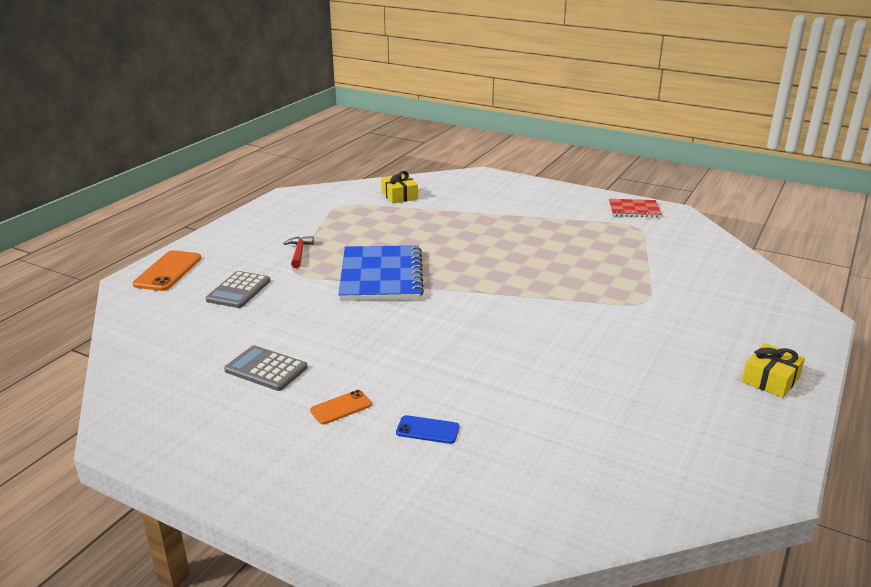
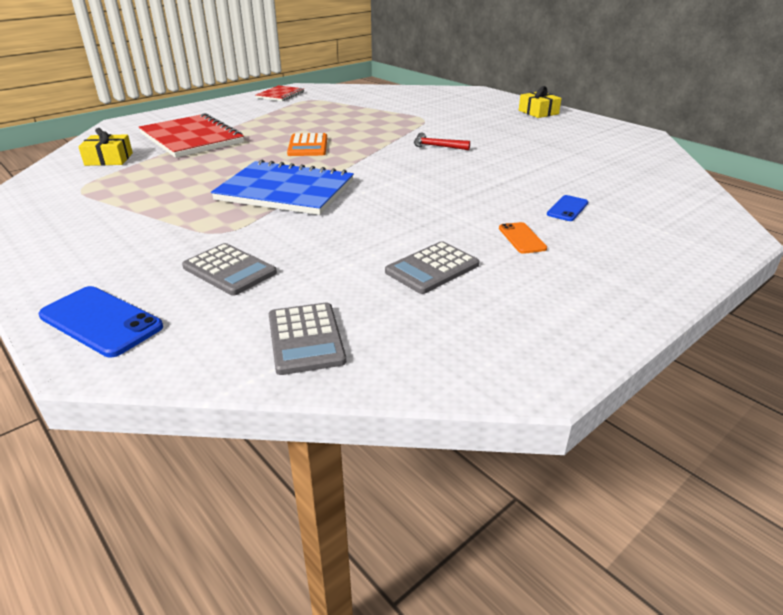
camera: 70 degrees left, 5 degrees up
(158, 338) = (305, 338): none -> grey calculator
(168, 271) = (101, 321): orange phone -> blue phone
(299, 253) = (174, 224): red hammer -> red hammer (437, 146)
(468, 209) = (191, 138): none -> red notebook
(494, 259) = (308, 146): none -> orange calculator

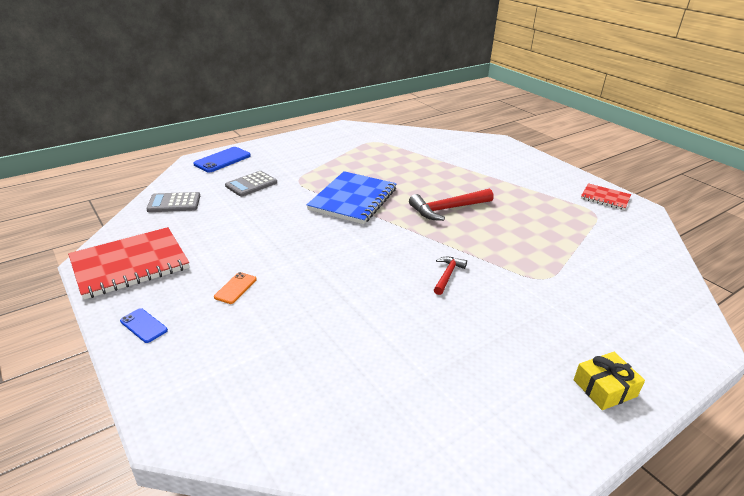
camera: 95 degrees right, 0 degrees up
(109, 159) = (421, 144): yellow gift -> none
(191, 138) = (464, 165): red notebook -> red notebook (130, 264)
(308, 146) = (448, 209): orange calculator -> red hammer
(432, 268) = (216, 244): grey calculator -> none
(522, 238) = (235, 288): orange phone -> orange phone turned 60 degrees counterclockwise
(567, 208) = (276, 326): blue phone -> blue phone (143, 325)

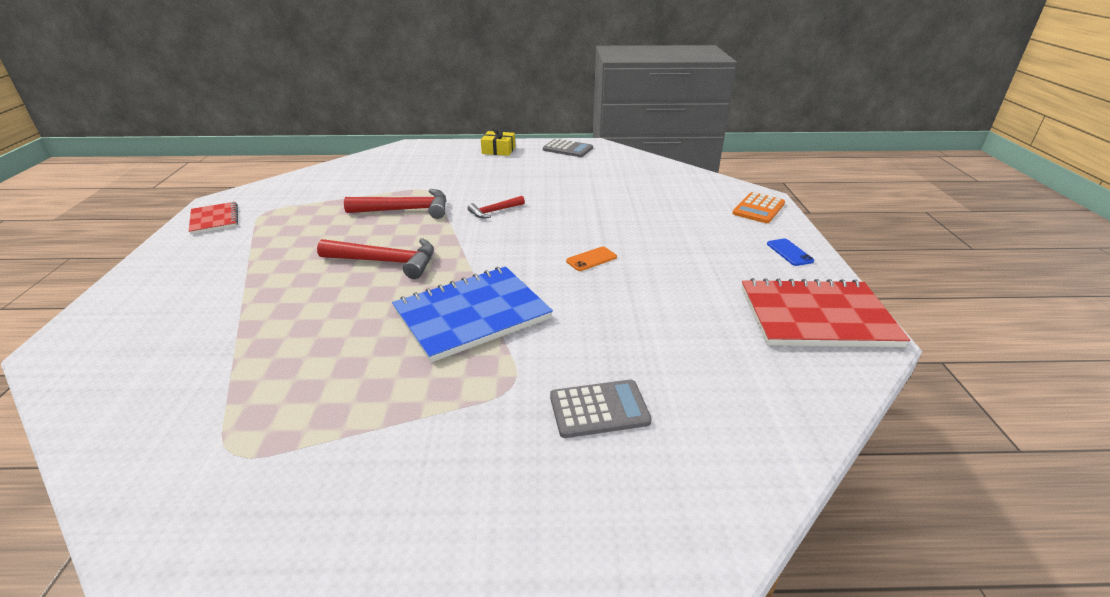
camera: 145 degrees left, 0 degrees up
(174, 203) = (757, 412): grey calculator -> grey calculator (567, 149)
(178, 395) = (758, 208): none -> orange calculator
(222, 160) = (620, 535): blue phone -> none
(235, 288) = (695, 256): orange phone -> orange phone (591, 259)
(514, 250) = (405, 210): none -> red hammer

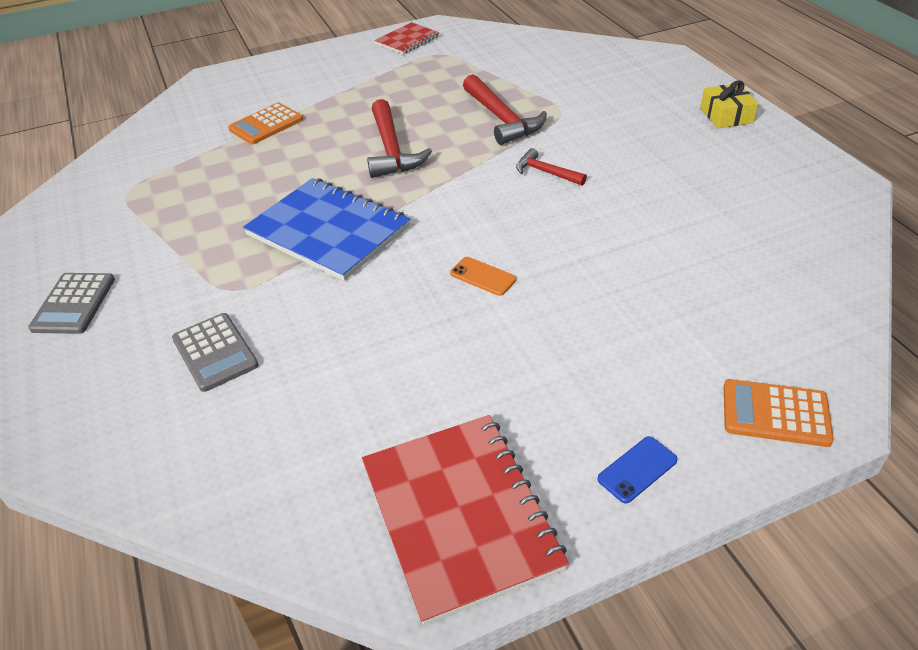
camera: 70 degrees right, 10 degrees up
(239, 321) = (266, 124): none -> orange calculator
(567, 149) = (800, 165): grey calculator -> grey calculator (74, 304)

